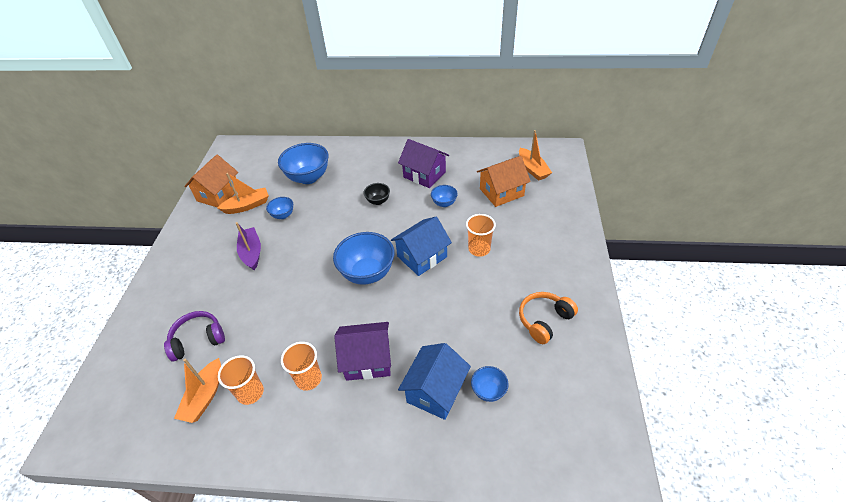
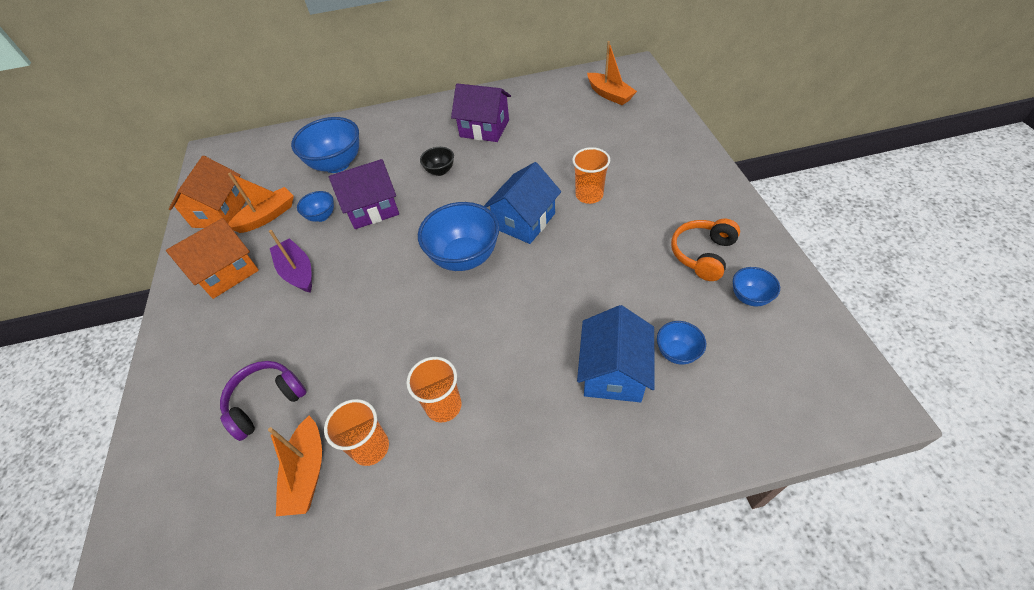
camera: 15 degrees left, 5 degrees up
(368, 360) = (511, 360): purple house -> purple house (372, 209)
(444, 203) = (523, 155): blue bowl -> blue bowl (749, 297)
(501, 192) = (586, 127): orange house -> orange house (227, 272)

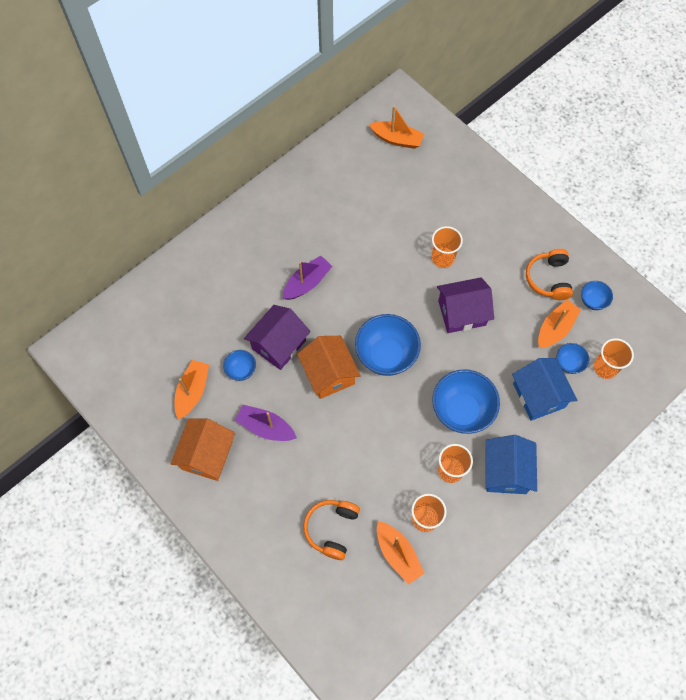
camera: 35 degrees left, 15 degrees up
(220, 212) = (144, 406): orange house -> orange house (329, 374)
(266, 402) = (331, 529): purple headphones -> orange headphones
(337, 164) = (208, 313): blue bowl -> blue bowl (461, 411)
(440, 171) = (307, 283): black bowl -> purple boat
(484, 128) = (312, 220): purple house -> purple house (462, 313)
(524, 221) = (409, 303): blue house -> blue house (506, 471)
(681, 307) = (555, 328): none -> orange boat
(727, 379) = (605, 368): none -> orange cup

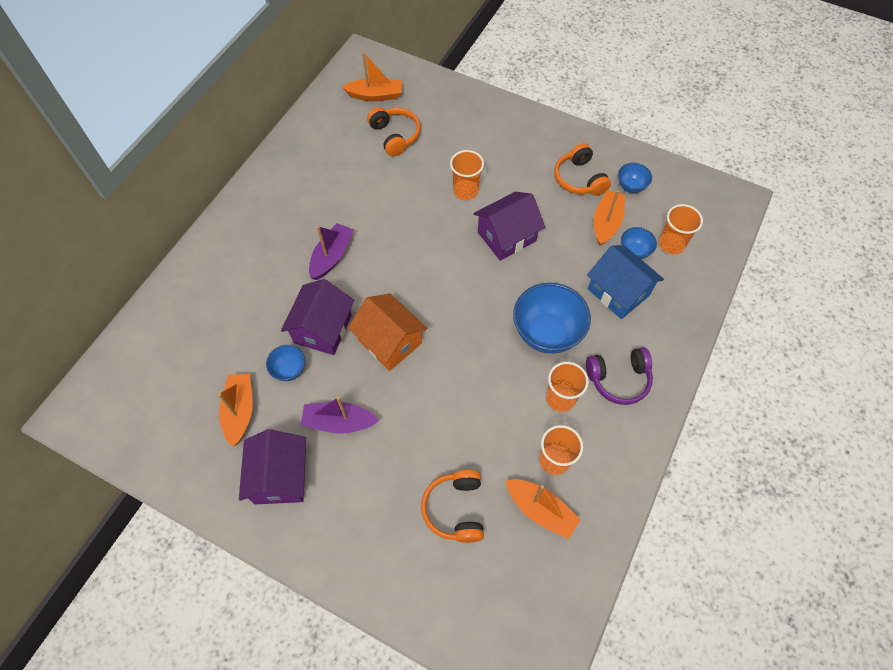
camera: 20 degrees left, 5 degrees down
(207, 455) = (280, 477): orange house -> purple house
(386, 355) = (444, 303): blue bowl -> none
(400, 185) = (395, 136): none -> orange headphones
(506, 471) = (618, 379): blue house -> purple headphones

